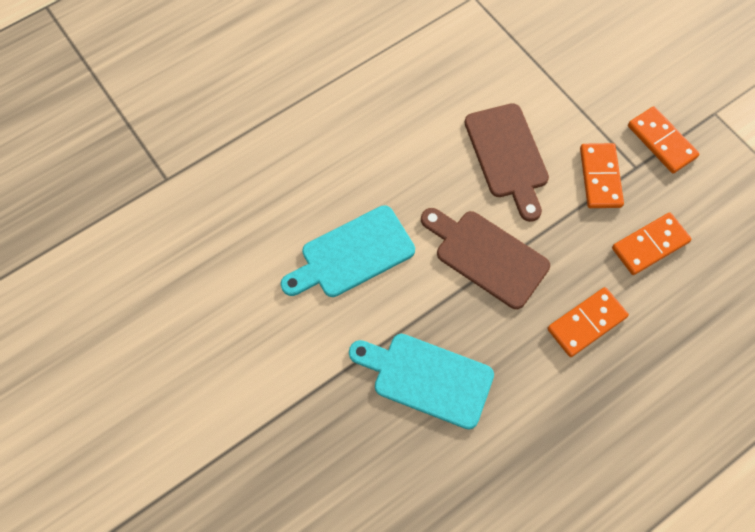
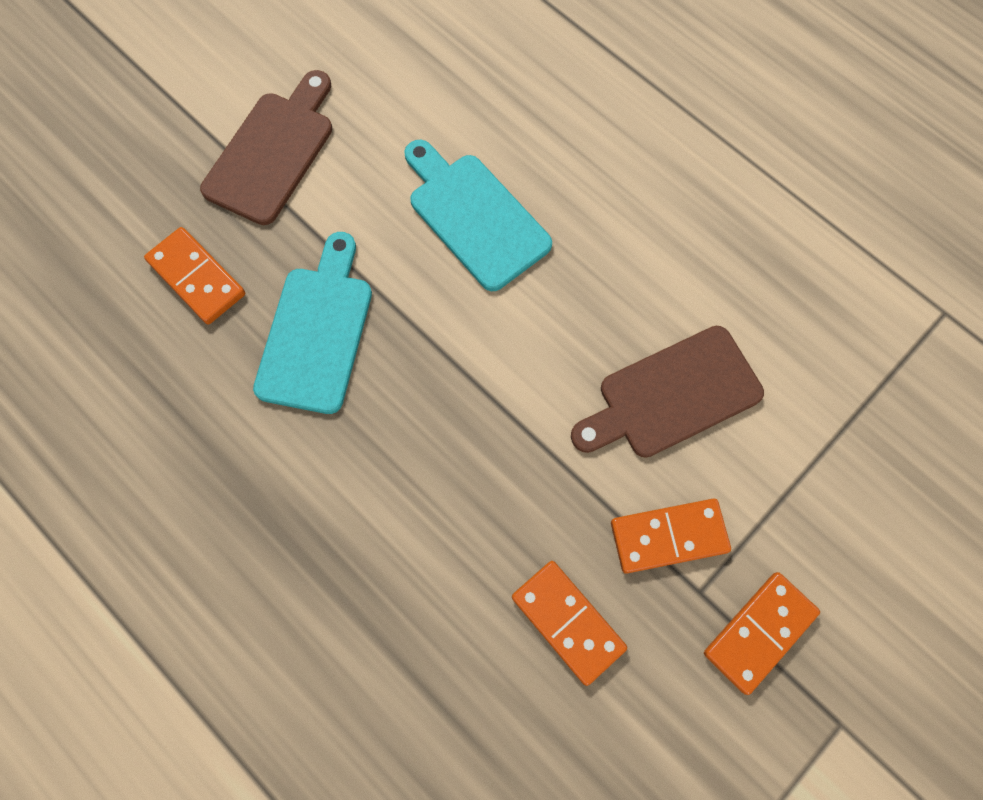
camera: 80 degrees right, 5 degrees up
(486, 256) = (504, 384): brown cutting board -> brown cutting board (273, 152)
(586, 323) = (425, 533): orange domino -> orange domino (197, 277)

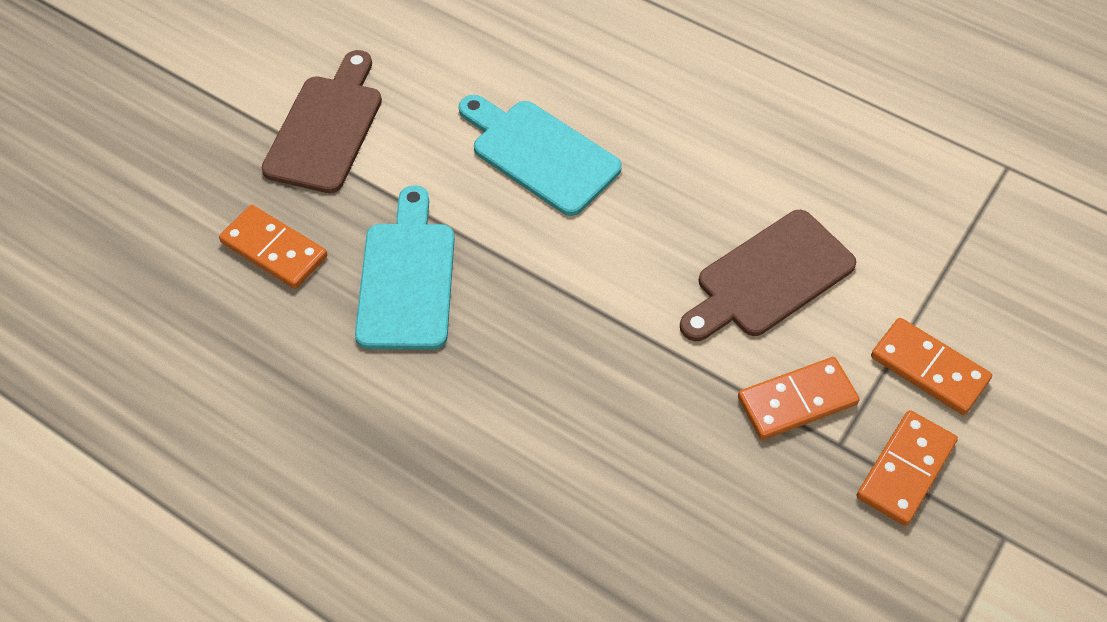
camera: 10 degrees left, 15 degrees down
(568, 622) = (718, 493): orange domino -> orange domino (929, 368)

